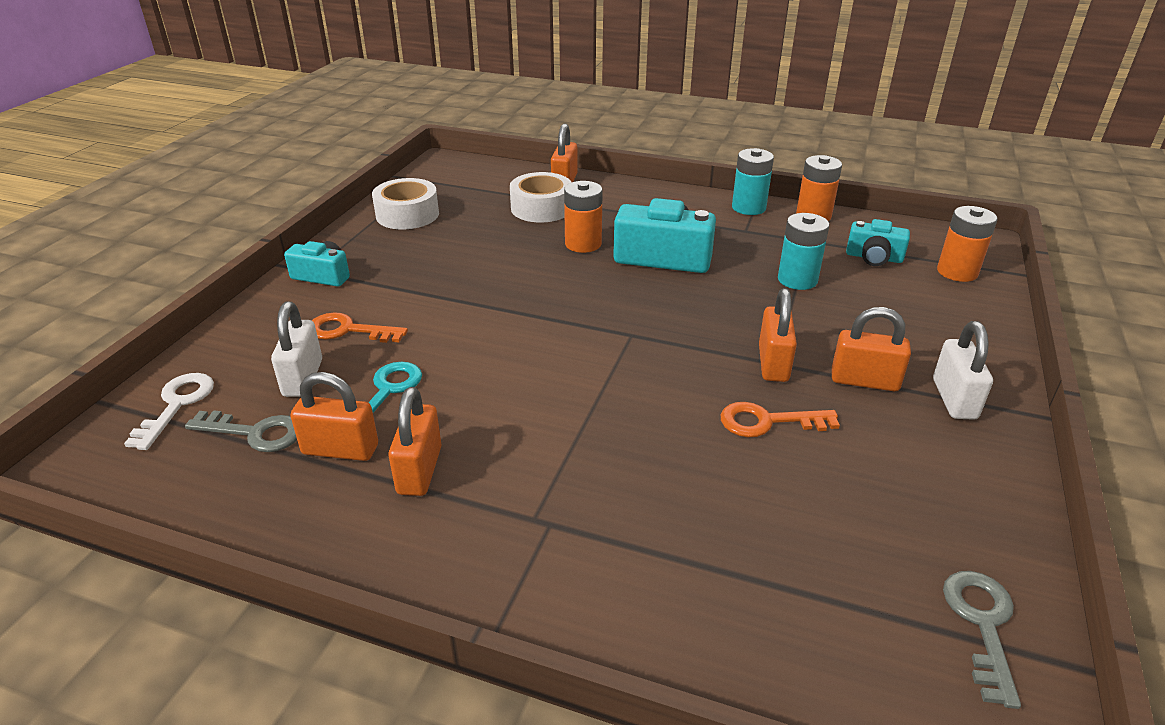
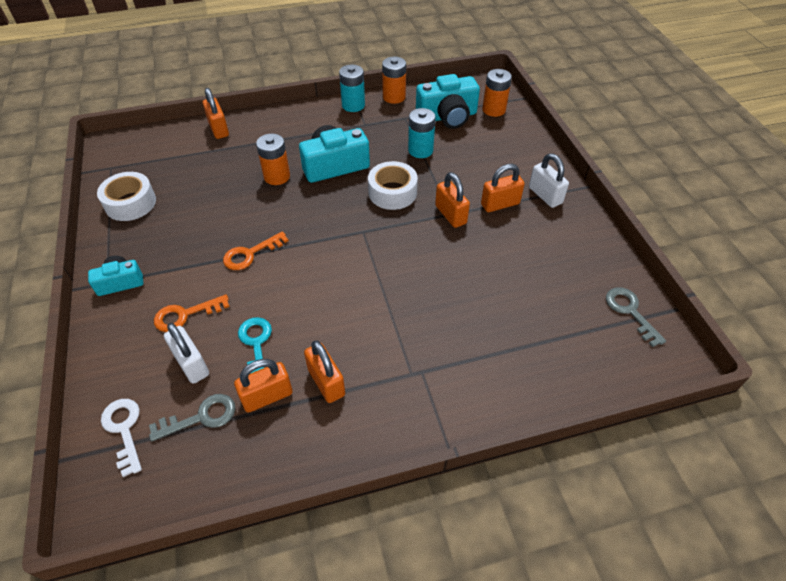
camera: 35 degrees left, 15 degrees up
(541, 208) = (223, 158): white tape -> white tape (392, 192)
(767, 422) = (475, 253): orange key -> orange key (250, 254)
(874, 257) = (447, 116): turquoise camera -> turquoise camera, size x1.71

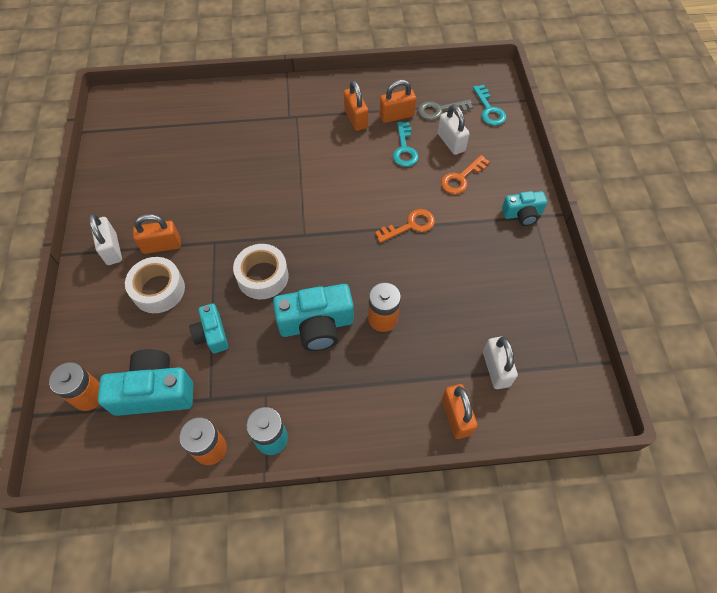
camera: 170 degrees left, 10 degrees up
(124, 429) = (489, 110): white key -> turquoise key
(130, 203) = (538, 304): white tape -> white tape (158, 290)
(182, 157) = (496, 369): none -> white padlock
(185, 315) = (461, 178): orange key -> orange key turned 150 degrees clockwise
(420, 150) = (212, 334): turquoise battery -> turquoise camera
(450, 215) = (215, 240): orange padlock -> none
(630, 311) = (118, 134): grey key -> none

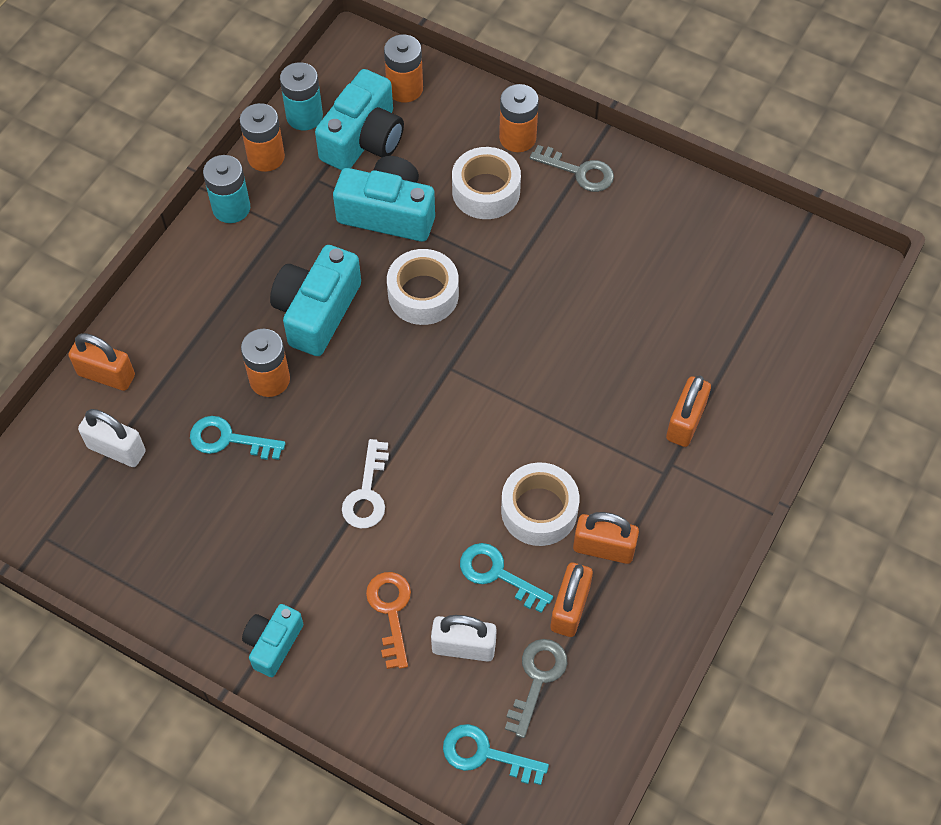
camera: 125 degrees right, 0 degrees up
(100, 298) = (517, 138): none -> orange battery
(112, 249) = (579, 172): white padlock -> grey key
(154, 449) = (304, 116): none -> turquoise battery
(161, 245) = (547, 219): orange padlock -> orange padlock (685, 422)
(212, 334) = (388, 213): turquoise camera -> turquoise camera, size x1.71
(357, 151) = (539, 510): none -> white tape
(410, 225) = (367, 493): orange key -> white key
(437, 313) = (228, 439): none -> turquoise key

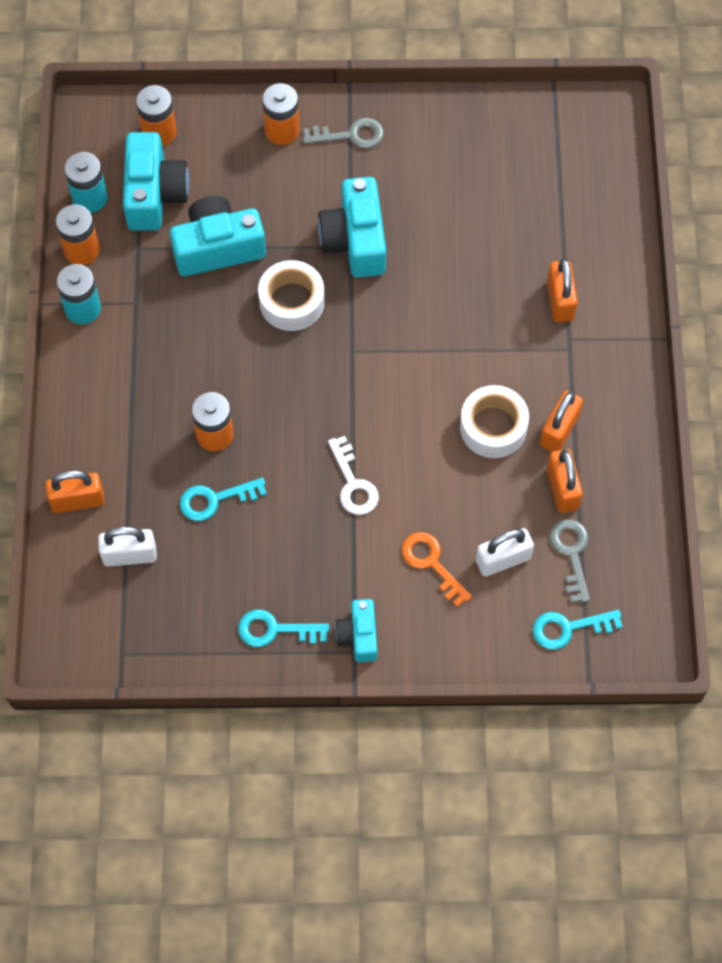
camera: 30 degrees left, 5 degrees up
(317, 311) = (215, 359): turquoise camera -> turquoise camera (355, 240)
(486, 191) = (285, 189): white tape -> none
(497, 574) = (493, 492): turquoise key -> turquoise key (275, 630)
(603, 548) = (559, 430): orange padlock -> orange padlock turned 45 degrees counterclockwise

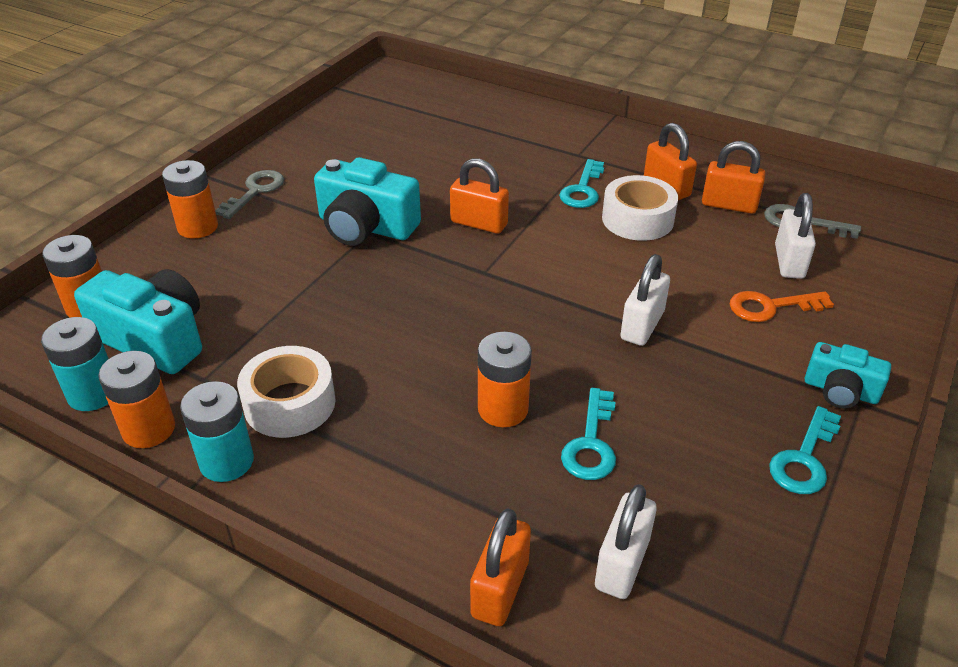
camera: 60 degrees left, 25 degrees down
(218, 248) = (273, 317): turquoise camera -> none
(292, 302) = (391, 289): white tape -> white tape (290, 403)
(353, 484) = (642, 325): white key -> white padlock
(560, 300) = (537, 146): orange padlock -> orange padlock (479, 223)
(568, 628) = (885, 250): turquoise key -> turquoise key (582, 190)

